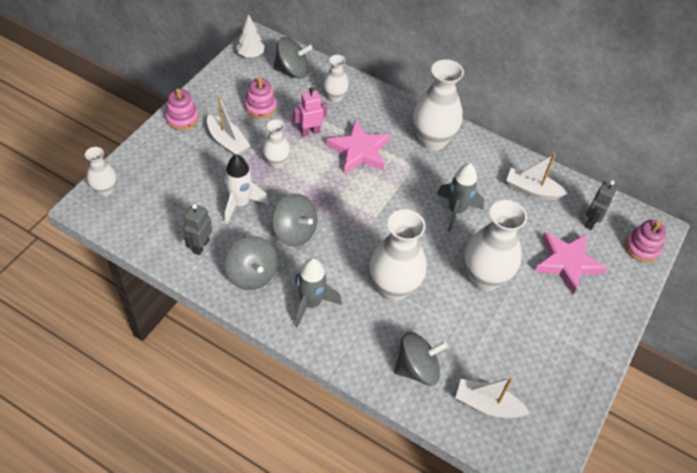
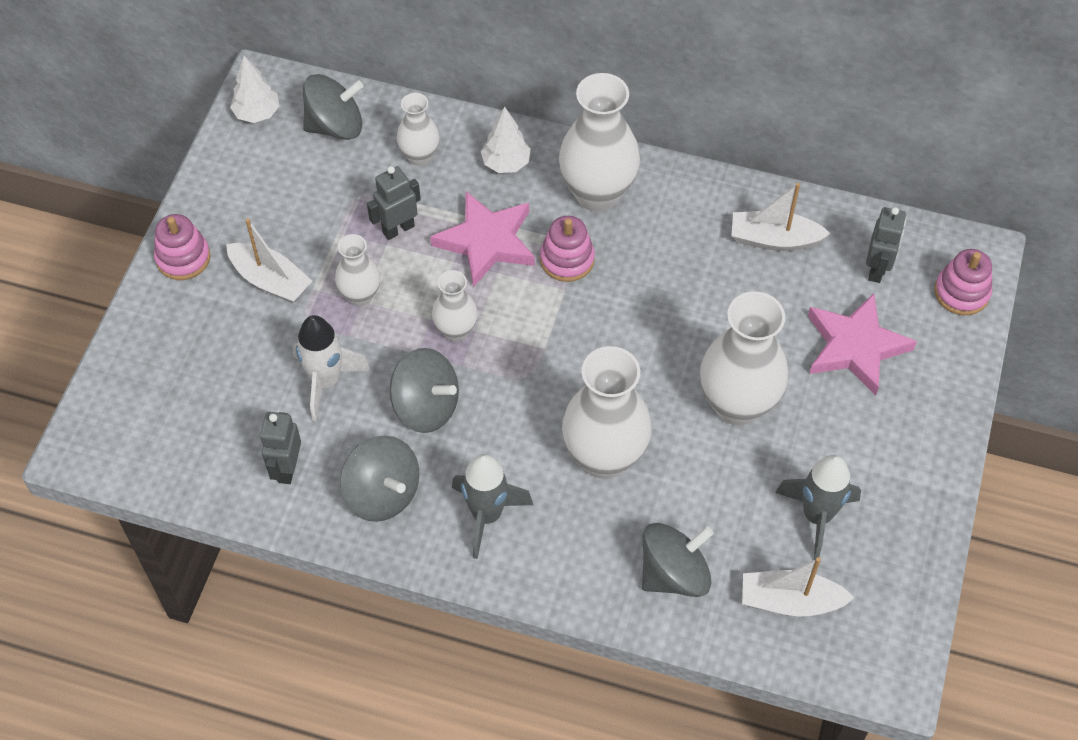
camera: 10 degrees left, 5 degrees up
(105, 190) = (103, 415): white vase -> white vase (456, 331)
(260, 107) = (304, 205): pink stacking toy -> pink stacking toy (567, 259)
(310, 132) = (398, 229): pink robot -> grey robot
(383, 112) = (506, 163): none -> white tree
(456, 211) = (666, 305): grey rocket -> grey rocket (816, 516)

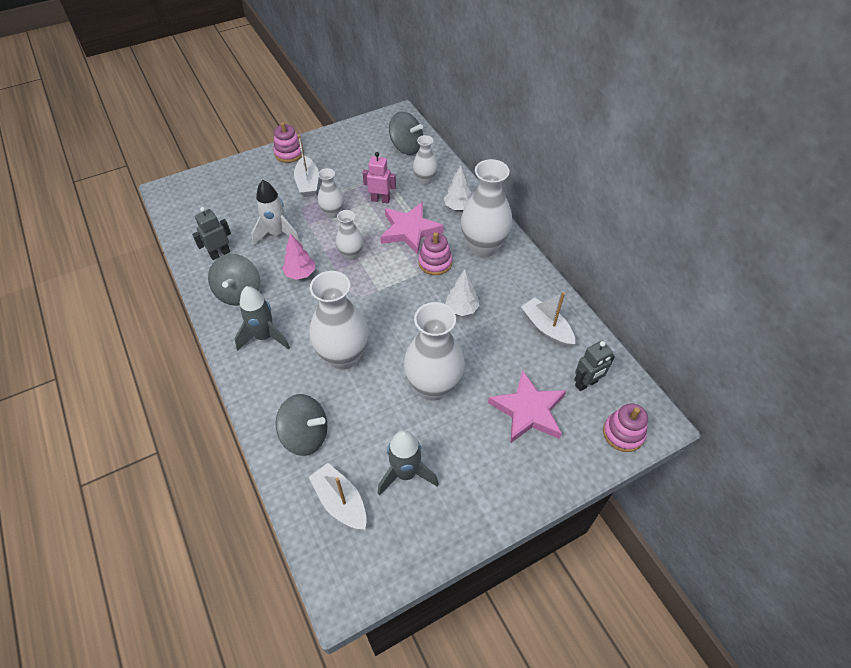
camera: 45 degrees right, 5 degrees down
(257, 113) = (382, 123): white tree -> white tree (461, 309)
(398, 229) = (380, 200): grey robot -> pink robot
(426, 406) = (300, 274): grey spinning top -> pink tree

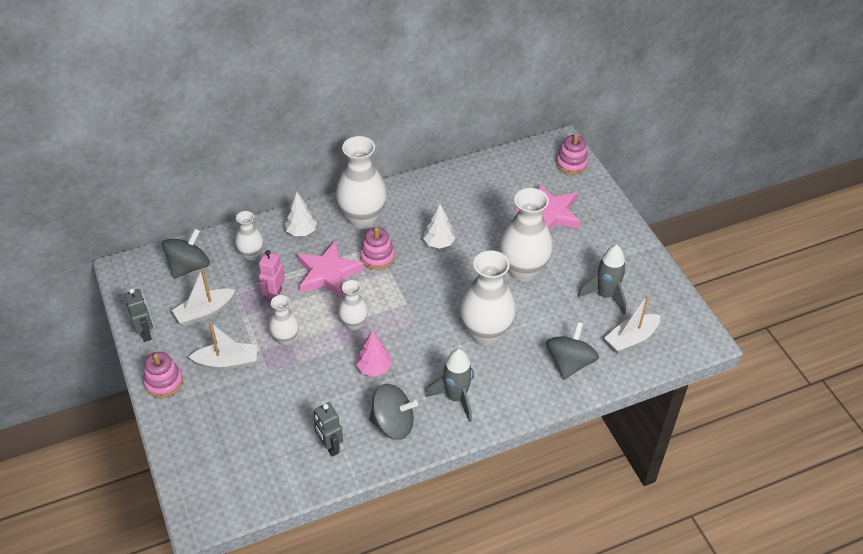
camera: 85 degrees left, 5 degrees down
(277, 234) = (309, 391): white rocket -> none
(546, 328) = (467, 190): white boat -> white boat (205, 312)
(586, 384) = (526, 175): grey robot -> grey robot (145, 333)

